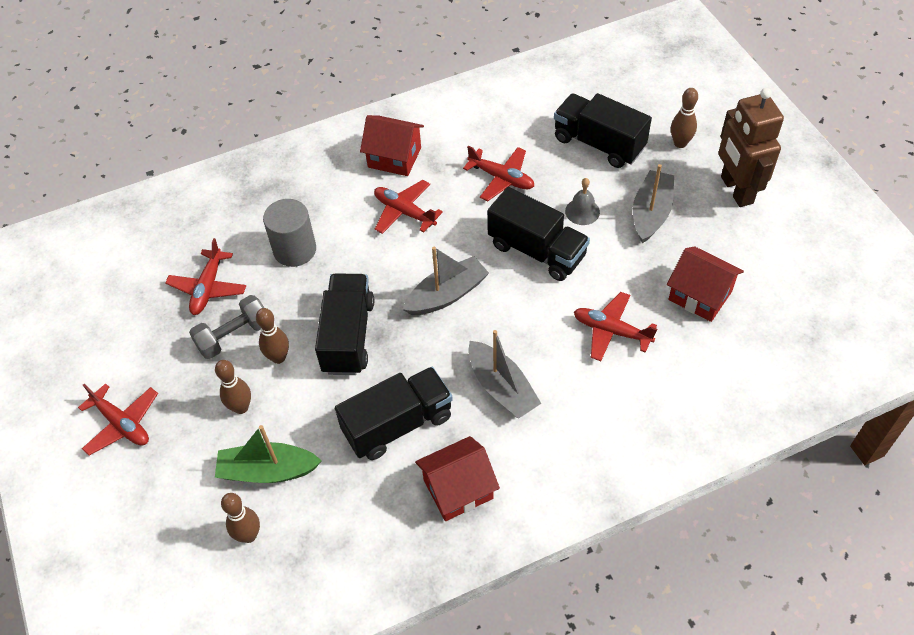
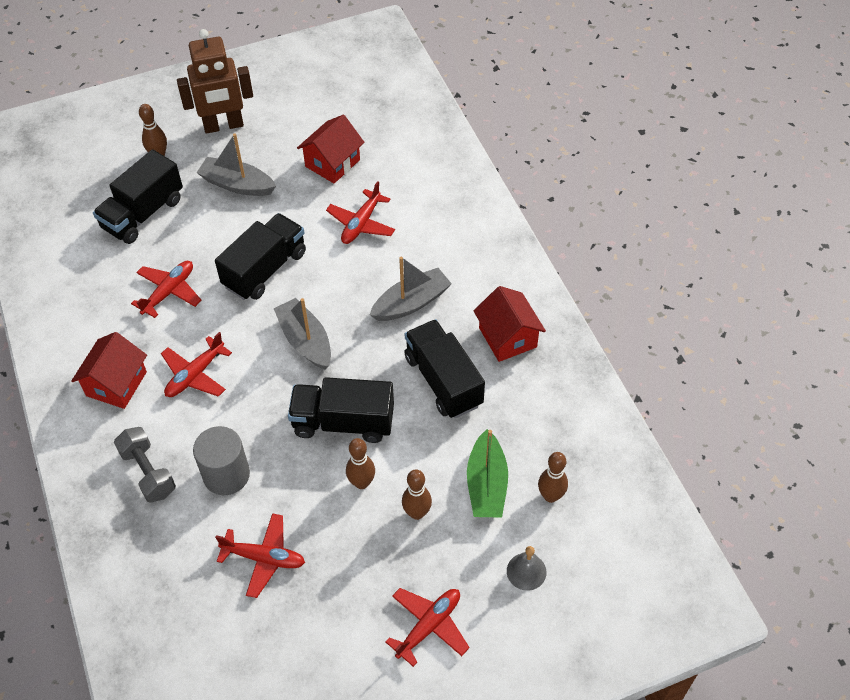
camera: 90 degrees left, 0 degrees up
(234, 336) = (331, 526): grey dumbbell -> grey dumbbell (148, 472)
(582, 211) = (225, 233): grey bell -> grey bell (526, 571)

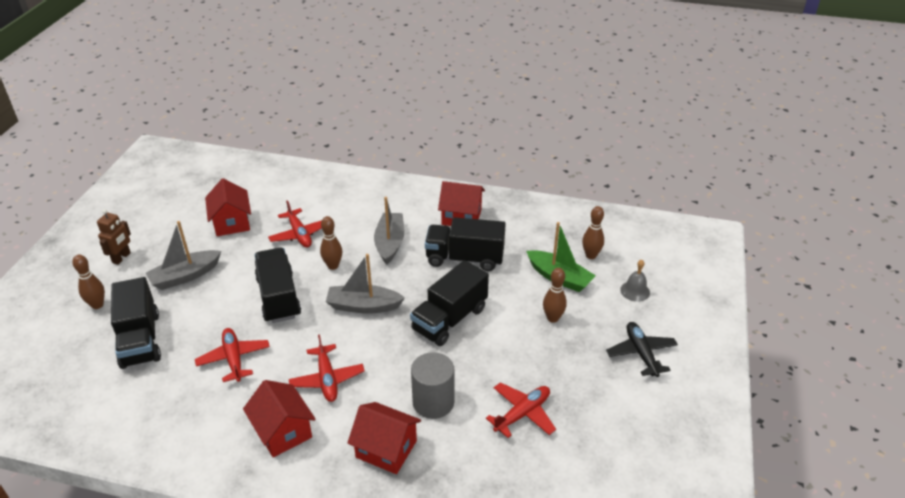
camera: 55 degrees left, 15 degrees down
(148, 472) = (386, 449): grey dumbbell -> red house
(223, 126) = (121, 258): brown robot -> brown robot, size x0.56
(361, 482) = (506, 333): brown bowling pin -> brown bowling pin (333, 266)
(429, 626) = (641, 353): red plane -> black plane

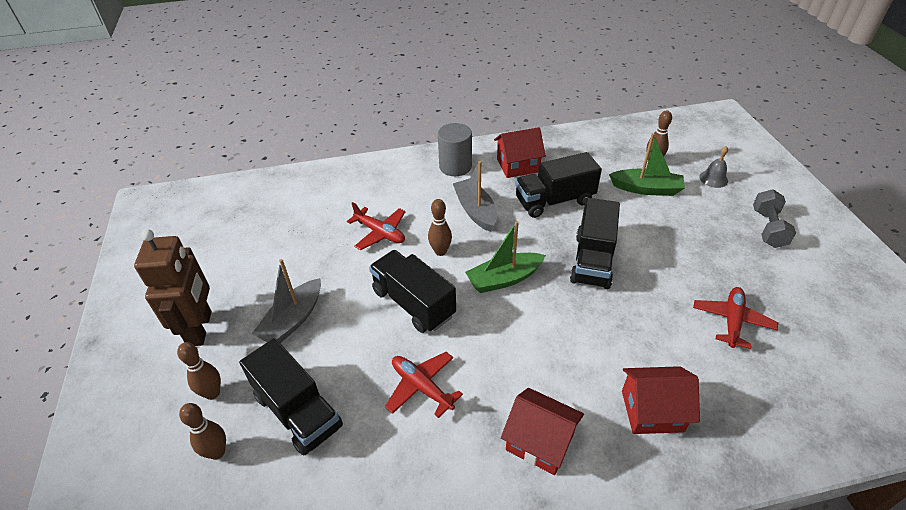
camera: 25 degrees left, 5 degrees up
(121, 258) = (200, 328): brown robot -> brown robot, size x1.80
(231, 223) = (298, 246): red house -> none
(327, 379) = (534, 366): red plane -> none
(363, 306) = (504, 279): grey boat -> green boat
(433, 402) = (650, 344): grey cylinder -> grey cylinder (455, 166)
(553, 318) = (674, 225): brown bowling pin -> brown bowling pin (217, 452)
(641, 353) = (768, 228): black plane -> grey dumbbell

